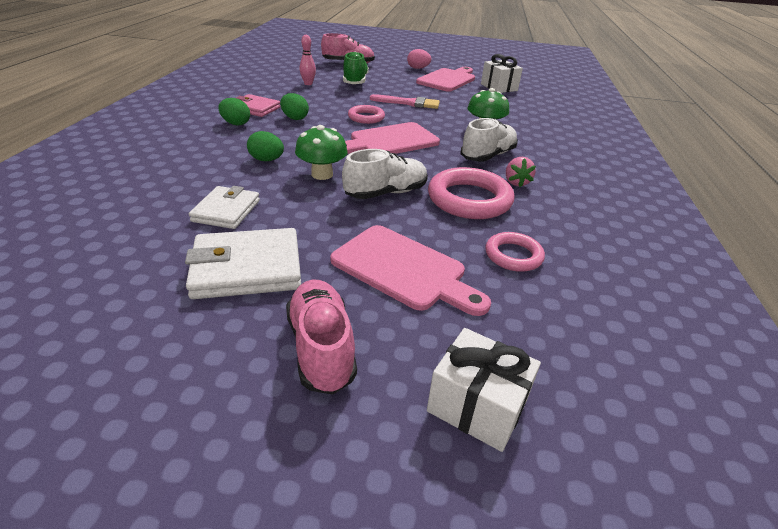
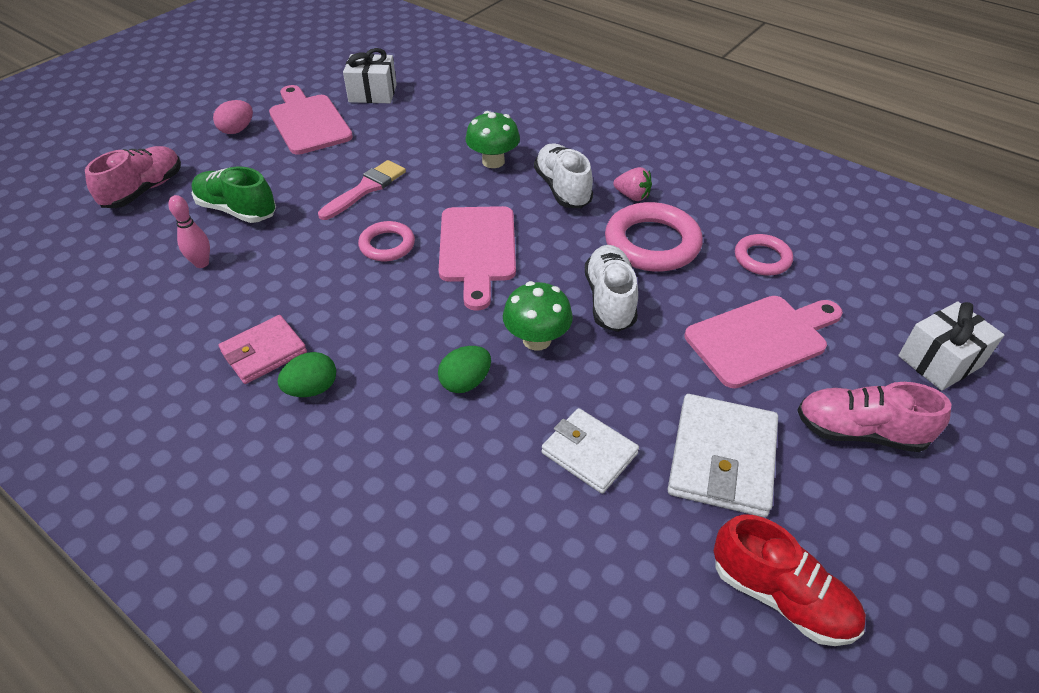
camera: 60 degrees left, 10 degrees up
(108, 319) = (781, 596): none -> red shoe
(295, 118) = (337, 317): green egg -> none

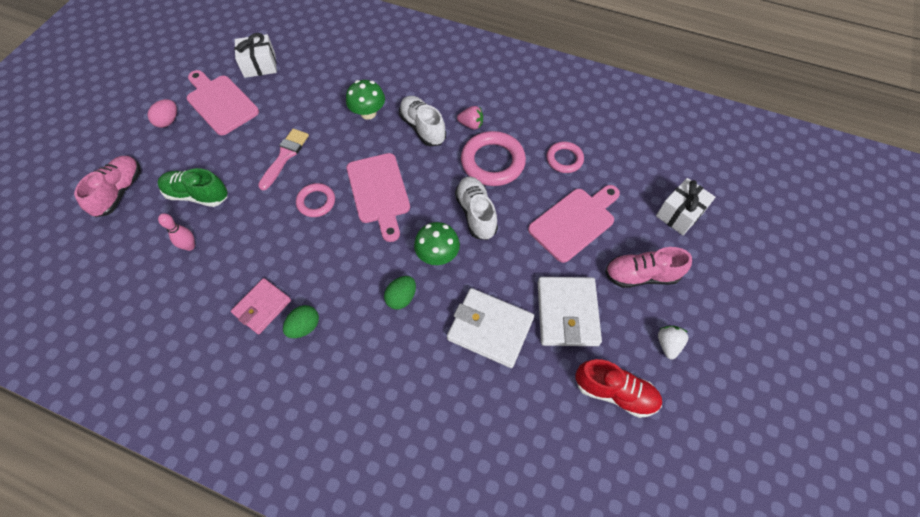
camera: 15 degrees left, 15 degrees up
(589, 453) = (490, 329): white wallet -> white wallet, size x1.51
(891, 544) = (668, 344): none -> white strawberry

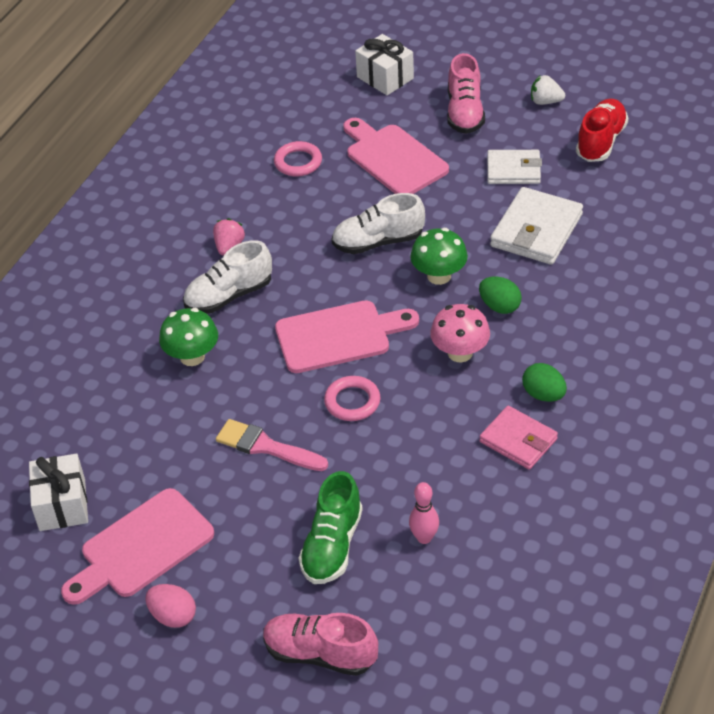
camera: 85 degrees left, 15 degrees down
(354, 269) = (460, 353): none -> pink mushroom
(492, 162) = (296, 226): pink ring -> none
(567, 313) = (513, 170): white wallet -> white wallet, size x0.66

